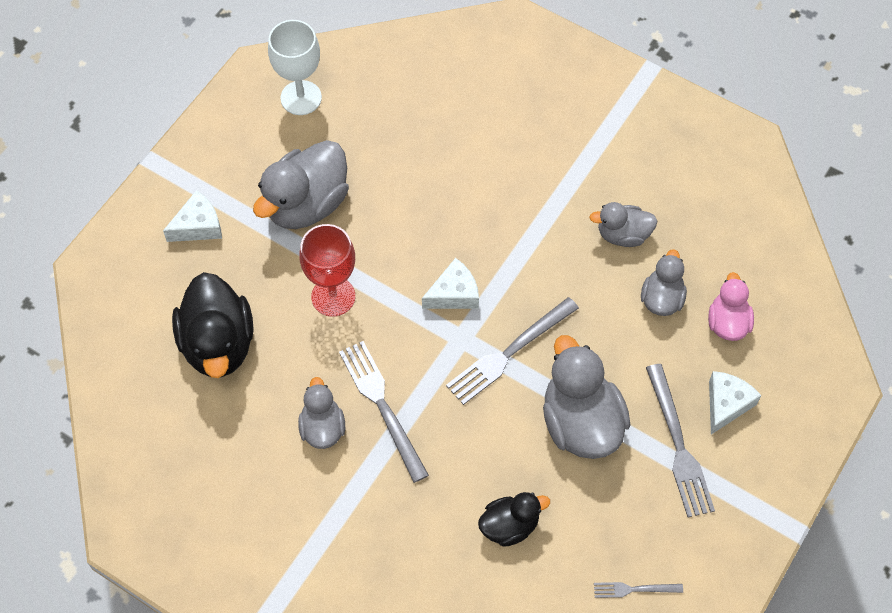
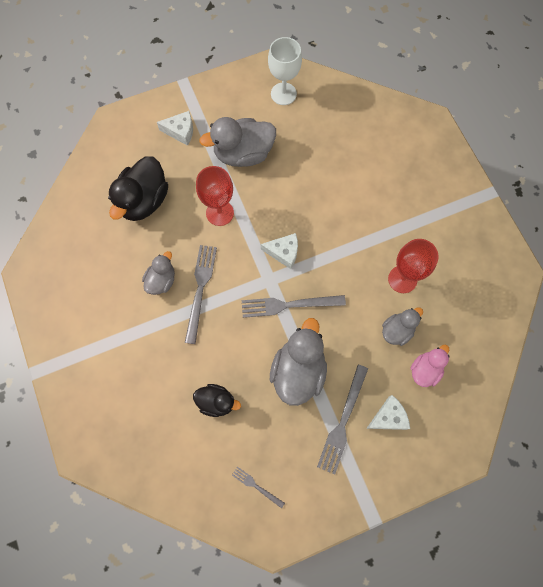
camera: 35 degrees right, 10 degrees up
(623, 235) = (402, 279): grey duck -> red goblet

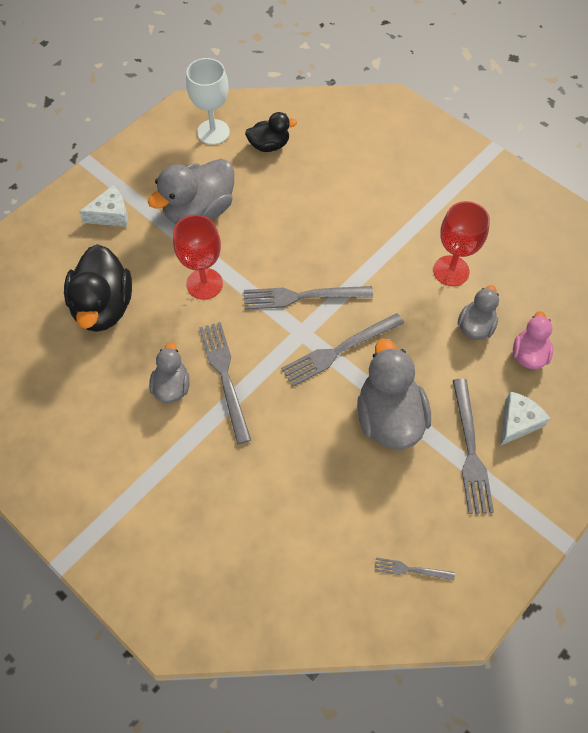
camera: 25 degrees left, 10 degrees down
(216, 402) = (312, 495): black duck -> black duck (269, 145)
(283, 252) = (303, 296): white cheese -> grey fork

